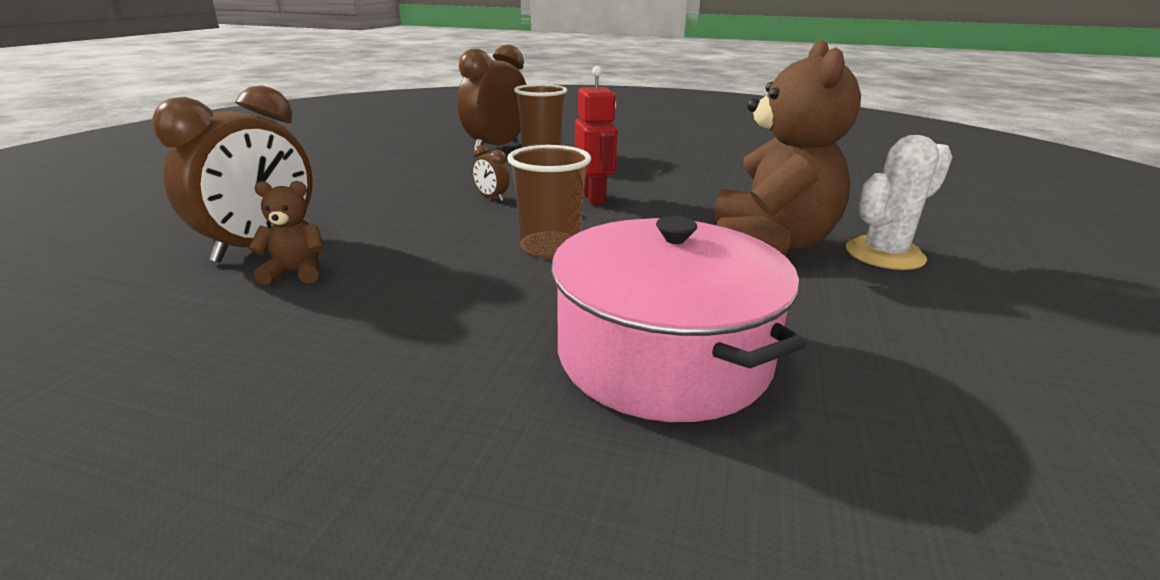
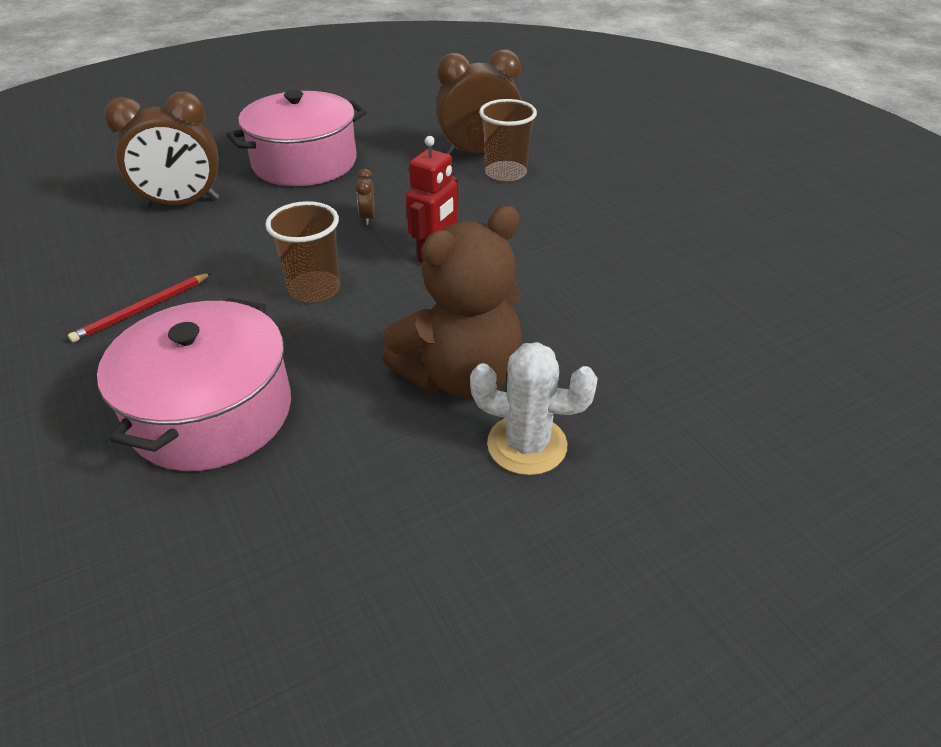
camera: 45 degrees right, 15 degrees up
(296, 272) = (166, 236): brown teddy bear -> none
(349, 187) = (304, 162): none -> pink pot
(401, 330) = (142, 309): none -> red pencil

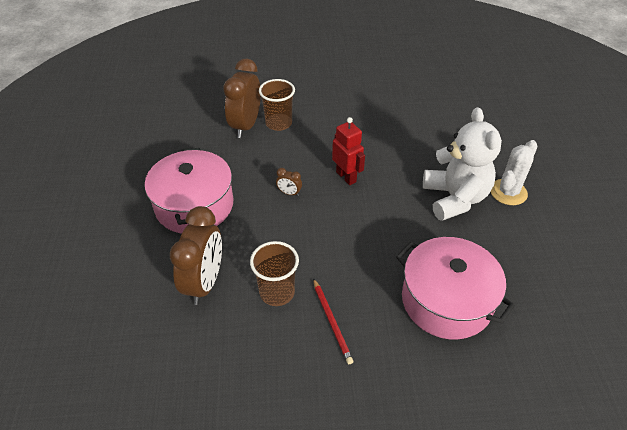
camera: 65 degrees left, 5 degrees up
(314, 289) = (353, 234): brown cup -> brown cup (277, 292)
(461, 376) = (455, 198): brown teddy bear -> white teddy bear

